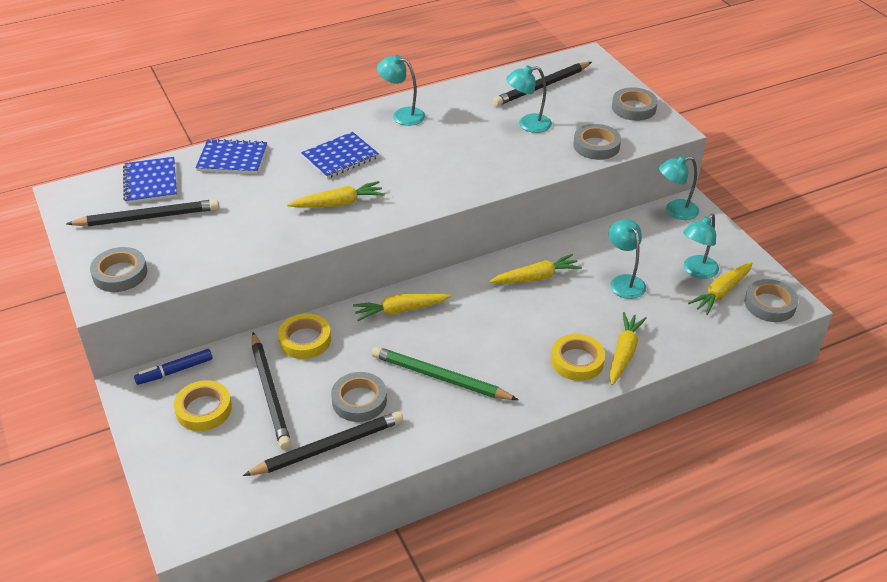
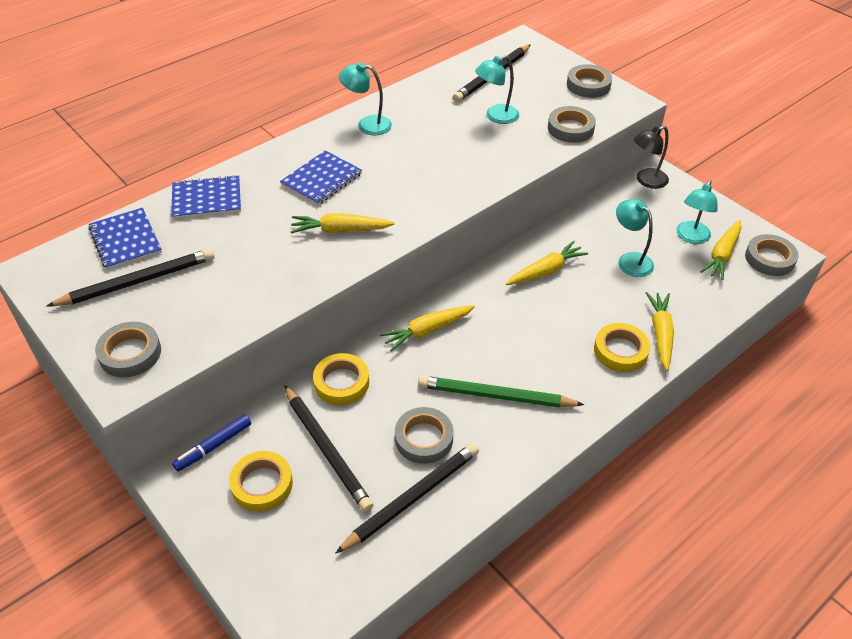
camera: 15 degrees left, 5 degrees up
(338, 203) = (340, 230): yellow carrot -> yellow carrot turned 150 degrees counterclockwise
(675, 211) = (646, 181): turquoise lamp -> black lamp

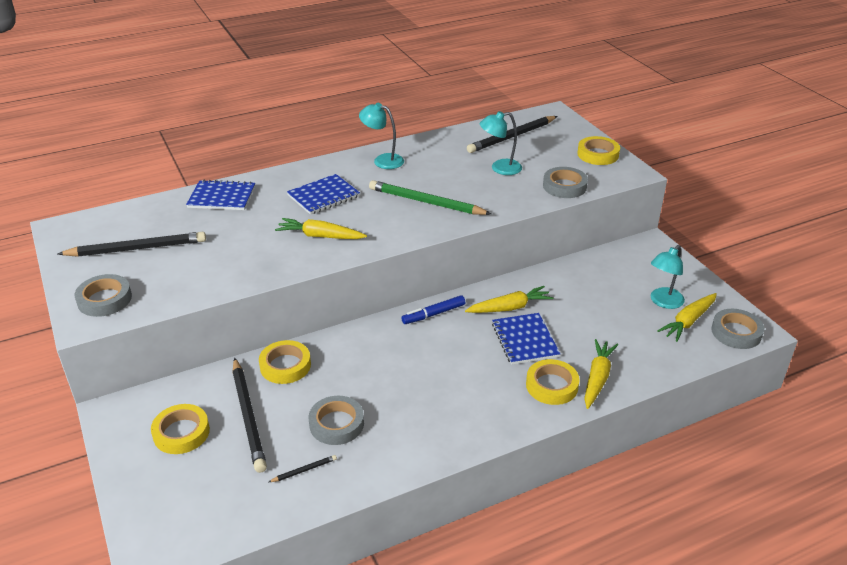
camera: 15 degrees right, 10 degrees down
(125, 240) = (142, 217): blue notebook -> blue notebook (524, 340)
(213, 446) = (155, 395): blue marker -> blue marker (433, 314)
(412, 498) = (304, 470): black pencil -> black pencil, size x0.42
(427, 331) = (379, 338): yellow carrot -> none
(496, 396) = (417, 401): green pencil -> green pencil (426, 202)
(588, 85) = (598, 154): grey tape -> yellow tape
(630, 260) = (594, 311): turquoise lamp -> none
(646, 181) = (639, 248): black lamp -> none

